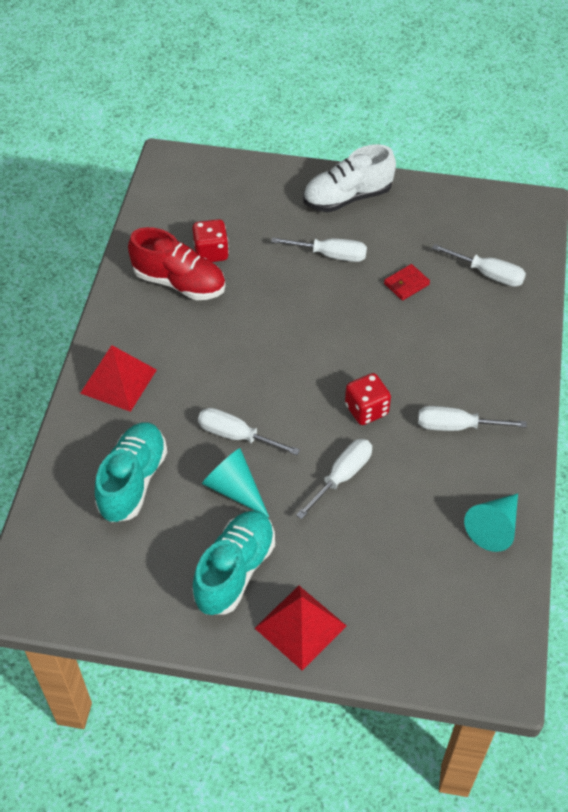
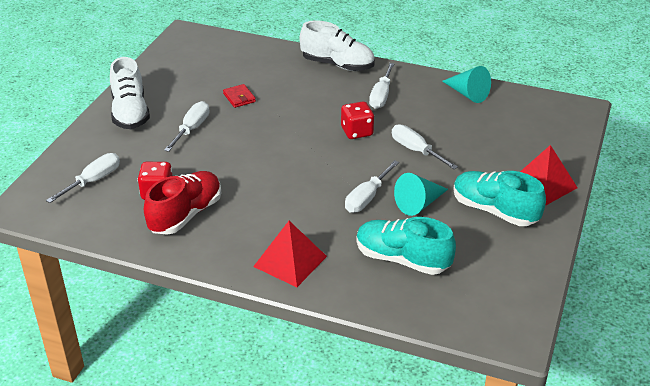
camera: 80 degrees left, 15 degrees down
(488, 274) = (245, 62): white screwdriver -> white screwdriver (93, 181)
(516, 369) = (337, 65): none -> white shoe

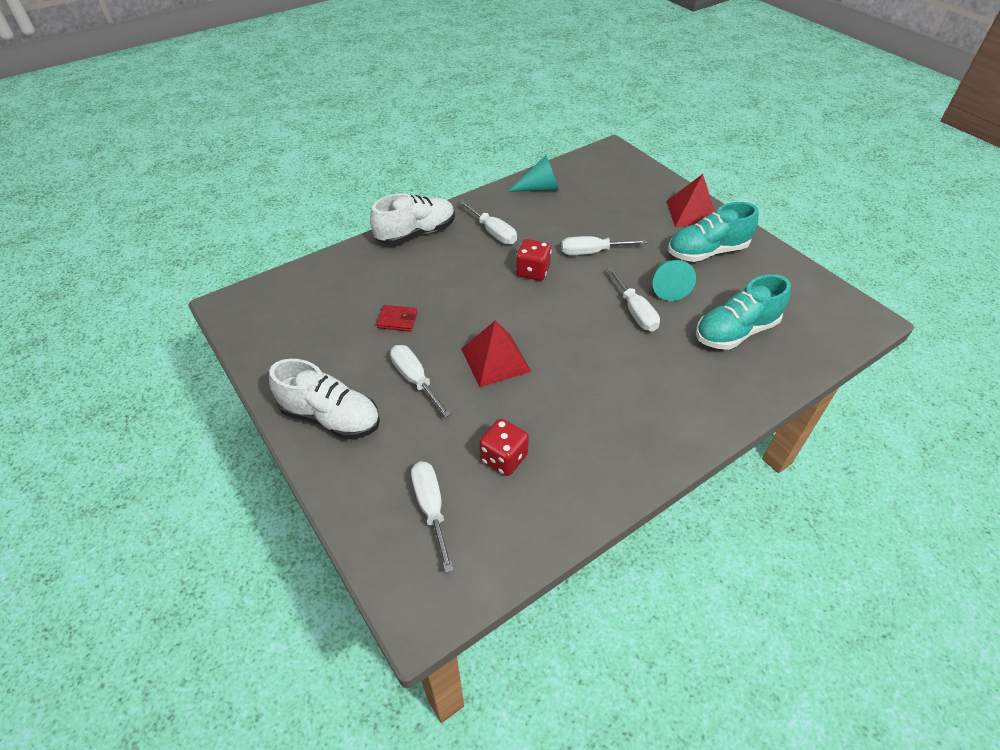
camera: 55 degrees left, 10 degrees up
(185, 215) = (561, 451): red shoe -> none
(290, 261) = (691, 404): red pyramid -> red pyramid (495, 360)

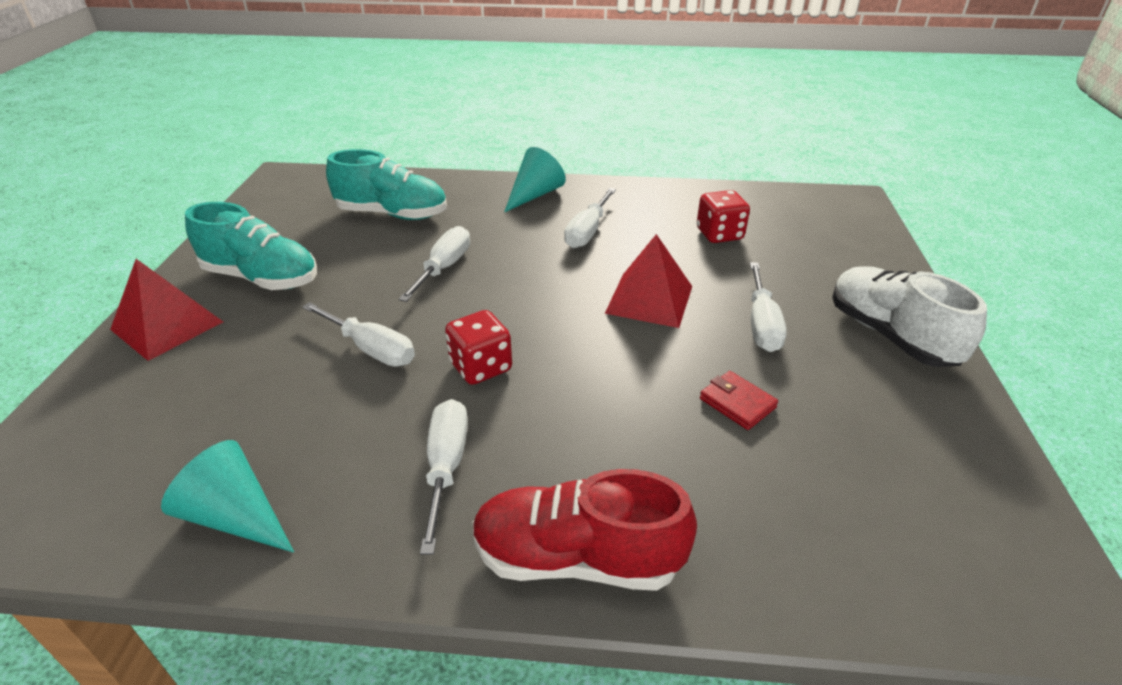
camera: 140 degrees left, 10 degrees down
(416, 233) = (577, 558): white shoe -> red shoe
(431, 508) = (811, 235): white screwdriver -> white screwdriver (587, 231)
(667, 286) = (369, 271): turquoise cone -> turquoise cone (534, 195)

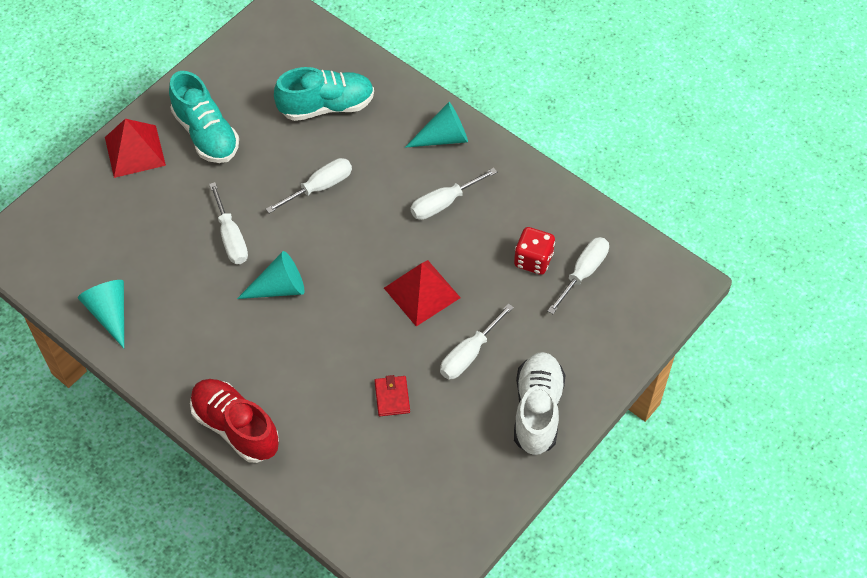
camera: 35 degrees right, 20 degrees up
(392, 214) = (326, 106): turquoise shoe -> turquoise shoe turned 60 degrees counterclockwise
(446, 467) = (215, 343): white screwdriver -> white screwdriver (583, 273)
(481, 367) = (279, 288): red dice -> turquoise cone

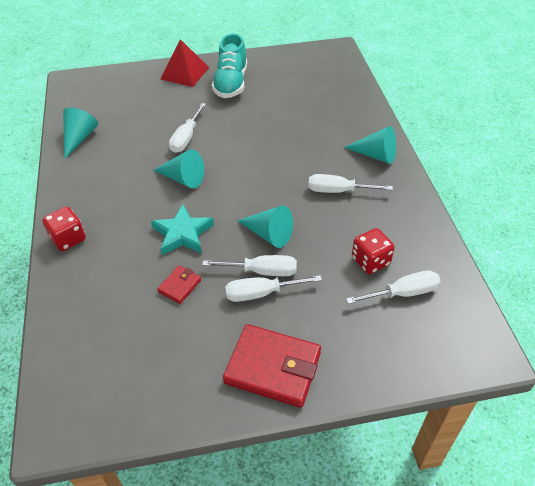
camera: 40 degrees right, 10 degrees down
(236, 427) = (68, 239): red shoe -> red dice
(320, 187) = (266, 140): white screwdriver -> white screwdriver (262, 271)
(326, 106) = (315, 103): turquoise shoe -> none
(342, 346) = (182, 234): none -> turquoise star
(422, 293) = (269, 234): red pyramid -> turquoise cone
(537, 410) = (273, 368): white shoe -> red wallet

